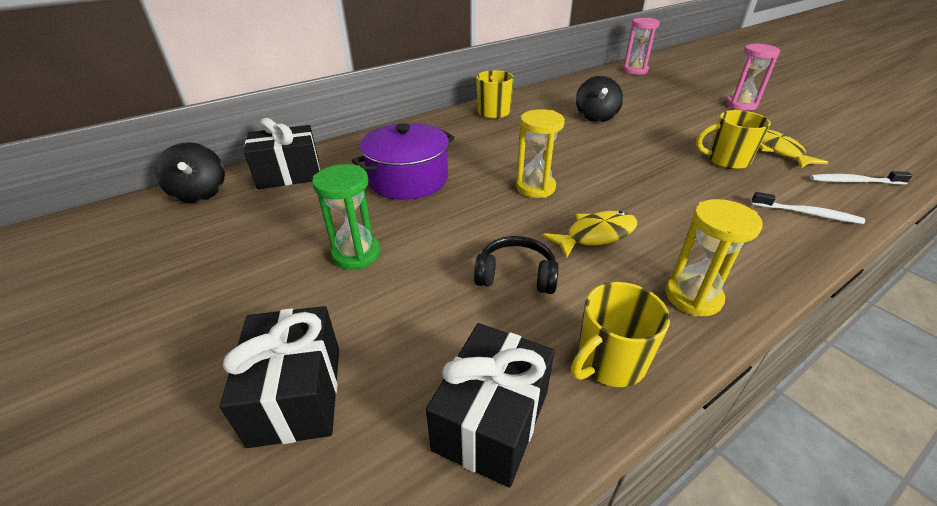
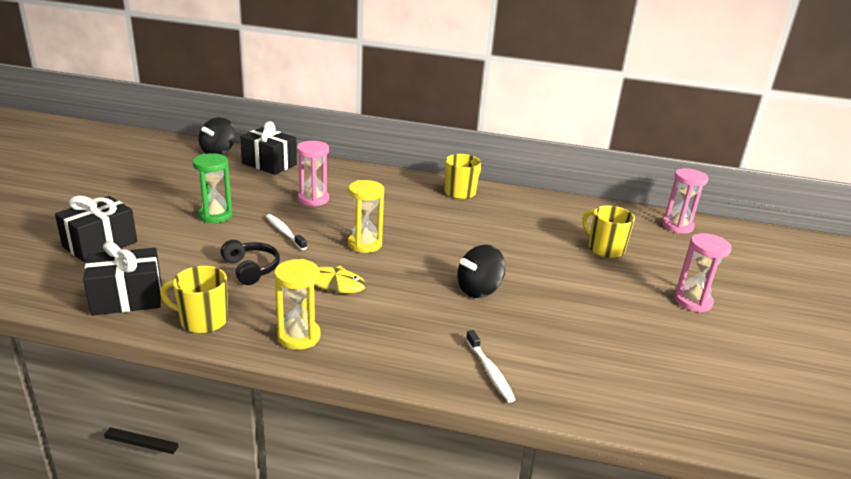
camera: 45 degrees right, 10 degrees down
(408, 179) = (313, 199): purple pot -> pink hourglass
(595, 117) = (525, 235): black spinning top -> black spinning top (479, 290)
(726, 160) = (537, 315): yellow mug -> yellow mug (605, 249)
(778, 150) = (606, 339): yellow fish -> none
(854, 181) = (599, 392): white toothbrush -> white toothbrush (285, 232)

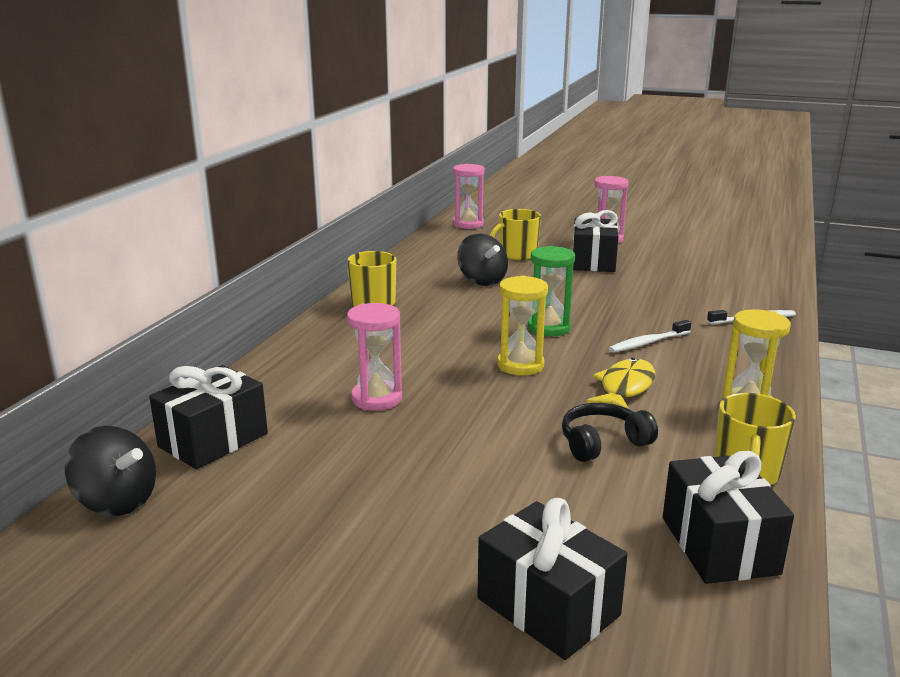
camera: 80 degrees left, 5 degrees down
(215, 215) = (429, 484): green hourglass -> green hourglass (549, 328)
(285, 232) = (490, 420): white toothbrush -> white toothbrush (648, 342)
(479, 290) = (613, 312): black spinning top -> black spinning top (482, 281)
(611, 288) = (593, 262): none -> black gift

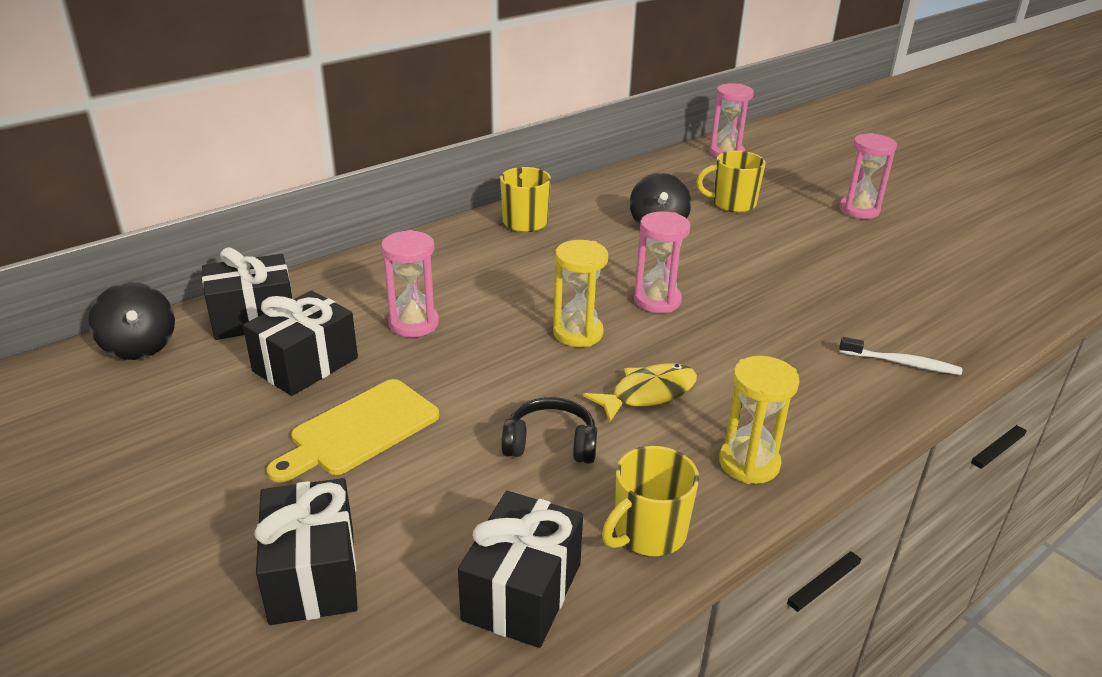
camera: 30 degrees right, 10 degrees up
(438, 489) = (360, 430): none -> yellow cutting board
(549, 328) = (657, 301): green hourglass -> pink hourglass
(593, 262) = (806, 235): black gift -> black gift (305, 364)
(648, 342) = (739, 351): white toothbrush -> none

